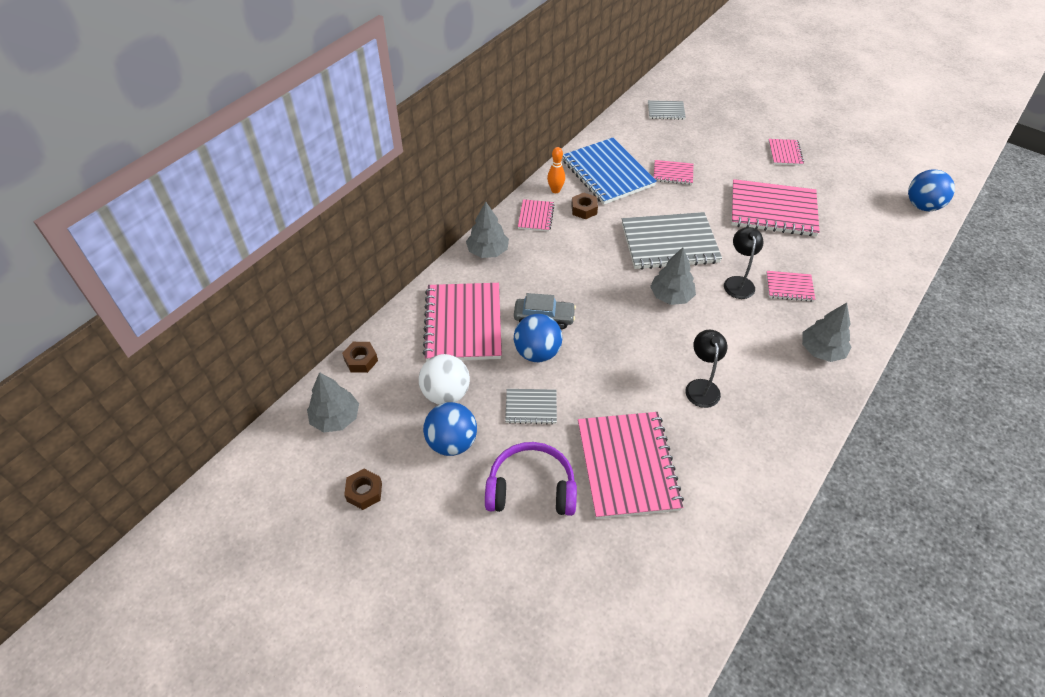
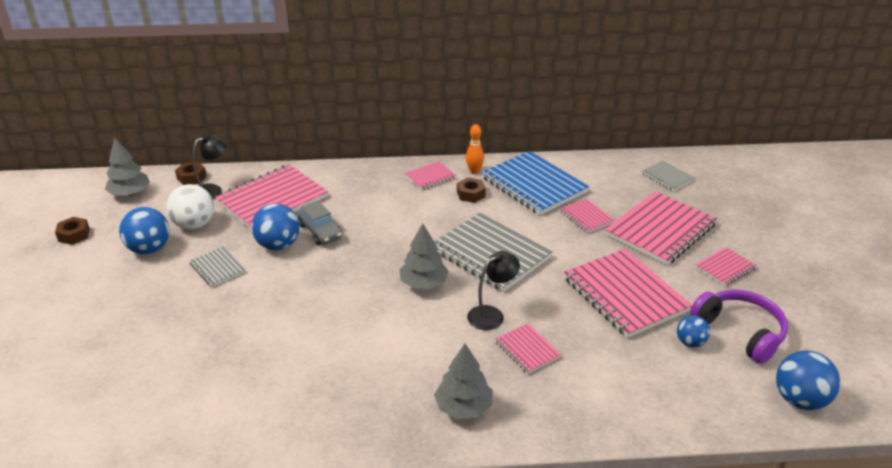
camera: 50 degrees right, 15 degrees down
(488, 251) = (362, 175): grey tree -> none
(531, 488) = (135, 305): purple headphones -> purple headphones (740, 332)
(607, 173) = (533, 185): blue notebook -> blue notebook turned 60 degrees counterclockwise
(627, 466) = (199, 344): pink notebook -> pink notebook (660, 230)
(701, 387) = (331, 347): black lamp -> black lamp (213, 190)
(841, 213) = (690, 342): none -> blue ball

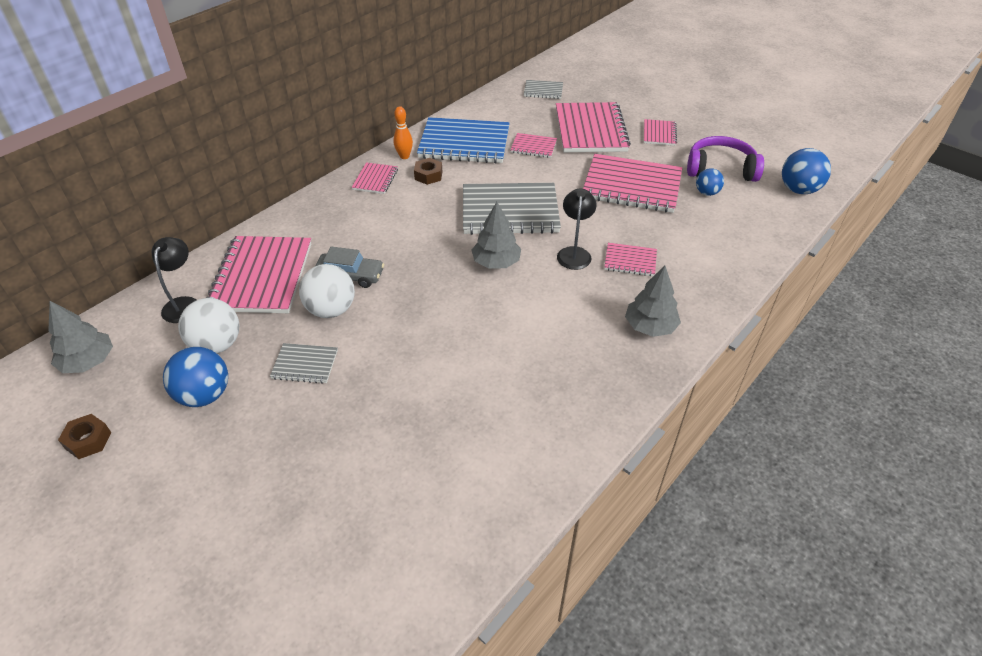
camera: 45 degrees left, 10 degrees up
(191, 178) = (139, 306): brown nut -> none
(278, 245) = (331, 310): blue ball -> white ball

